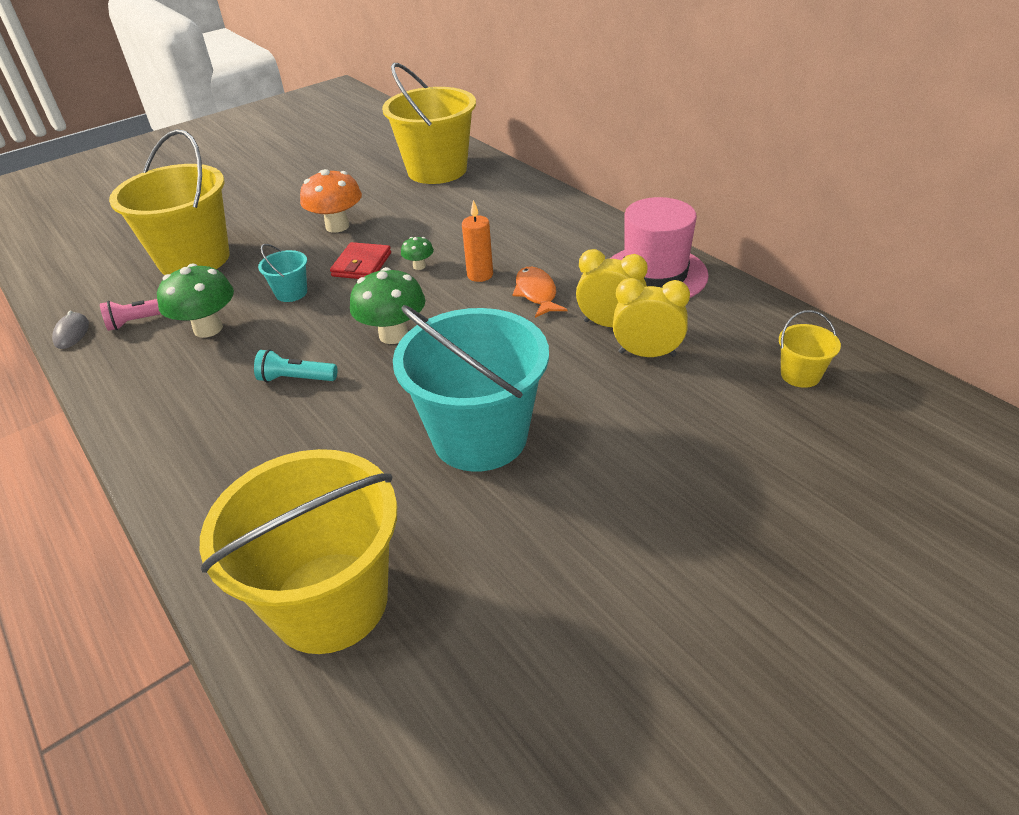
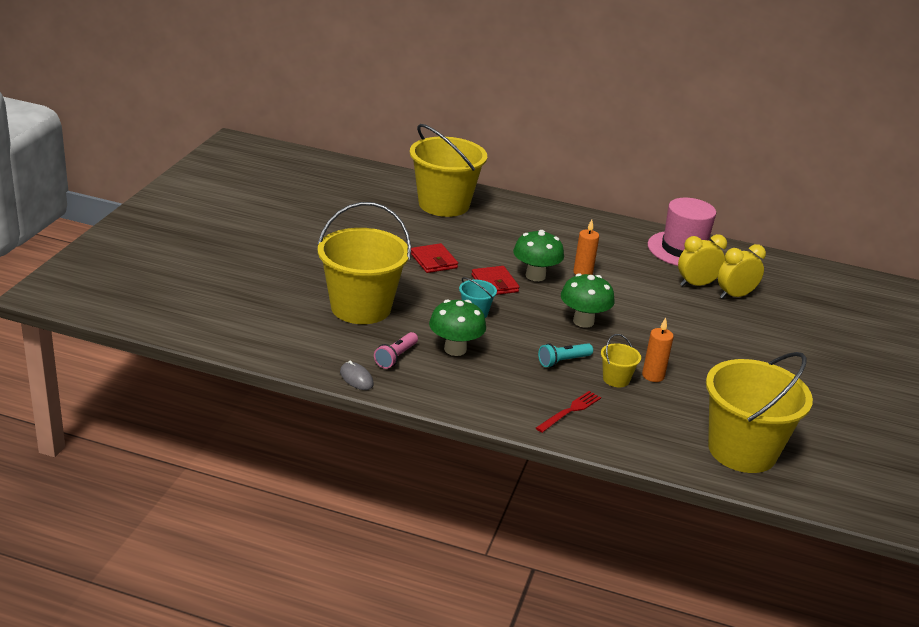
camera: 40 degrees left, 10 degrees down
(206, 447) = (570, 411): none -> red fork
(337, 226) = (433, 261): orange mushroom -> red wallet
(373, 435) = (653, 376): none -> orange candle
(419, 266) = (535, 276): green mushroom -> green mushroom, size x2.00
(480, 436) = (708, 360): turquoise bucket -> none
(536, 293) = (632, 276): orange fish -> none
(800, 375) = (816, 287): yellow bucket -> yellow bucket (616, 379)

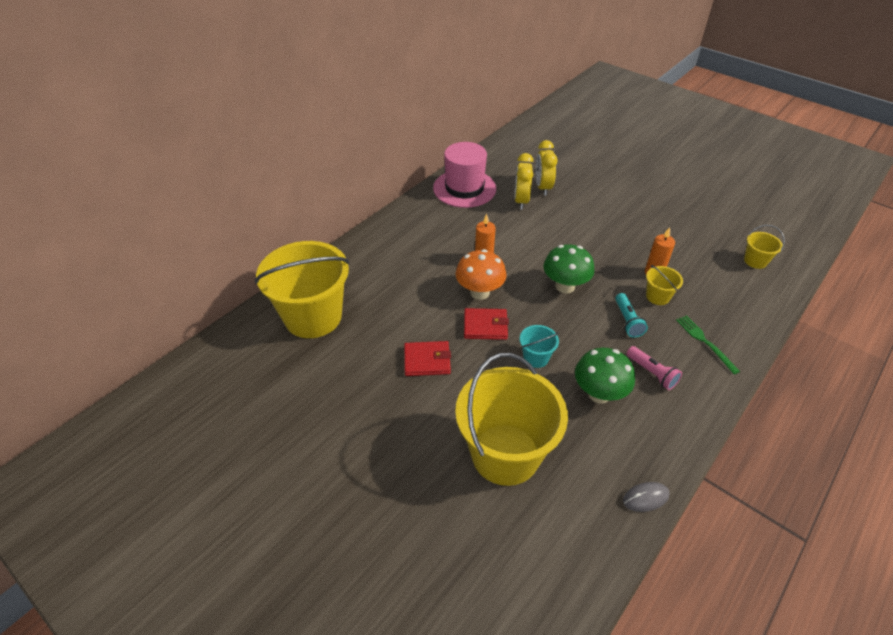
camera: 65 degrees left, 15 degrees up
(396, 357) = (608, 449): pink flashlight -> pink flashlight (652, 373)
(535, 276) = (479, 292): green mushroom -> orange mushroom
(570, 411) = (705, 342): red fork -> green fork
(742, 450) = (755, 261): yellow bucket -> yellow bucket, size x0.42

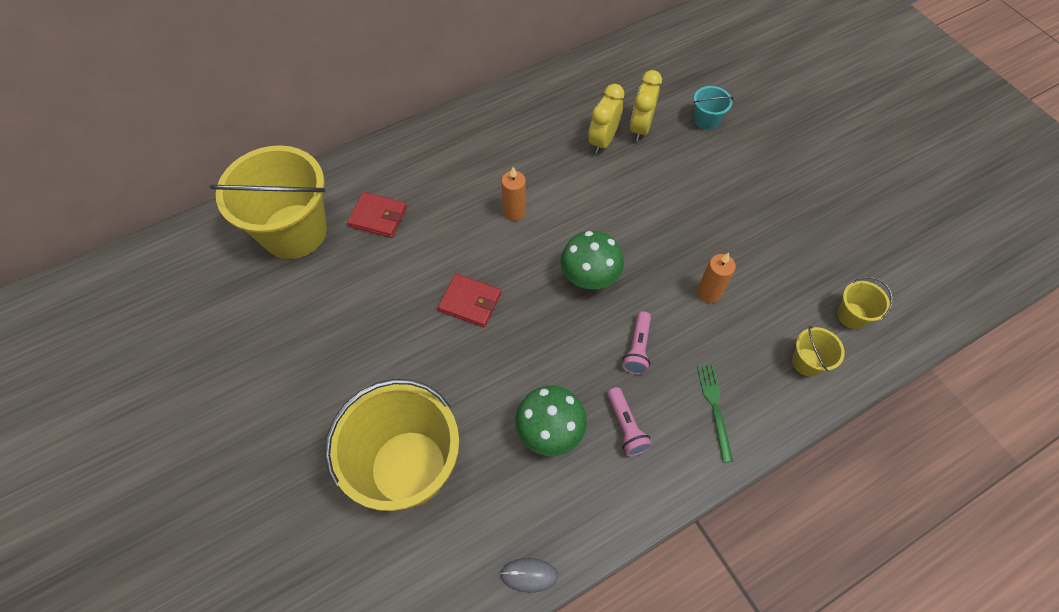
camera: 20 degrees right, 15 degrees up
(427, 360) = (385, 325): red wallet -> red wallet (378, 217)
(464, 188) = (544, 103): pink hat -> none
(479, 292) = (486, 255): orange mushroom -> none
(536, 357) = (504, 361): turquoise bucket -> turquoise bucket (706, 120)
(627, 321) = (637, 349): turquoise flashlight -> pink flashlight
(657, 296) = (694, 327): yellow bucket -> yellow bucket (807, 362)

